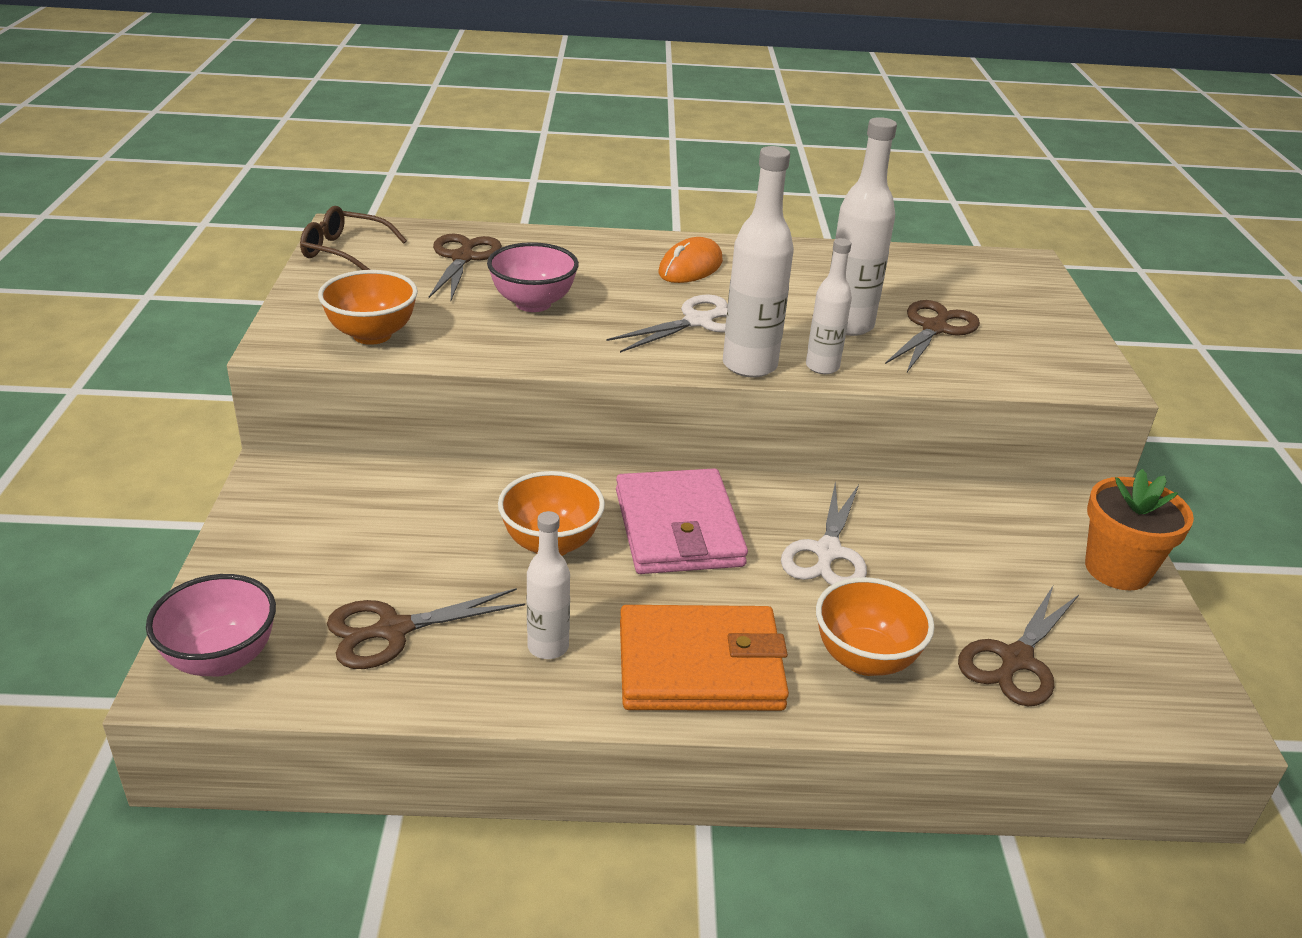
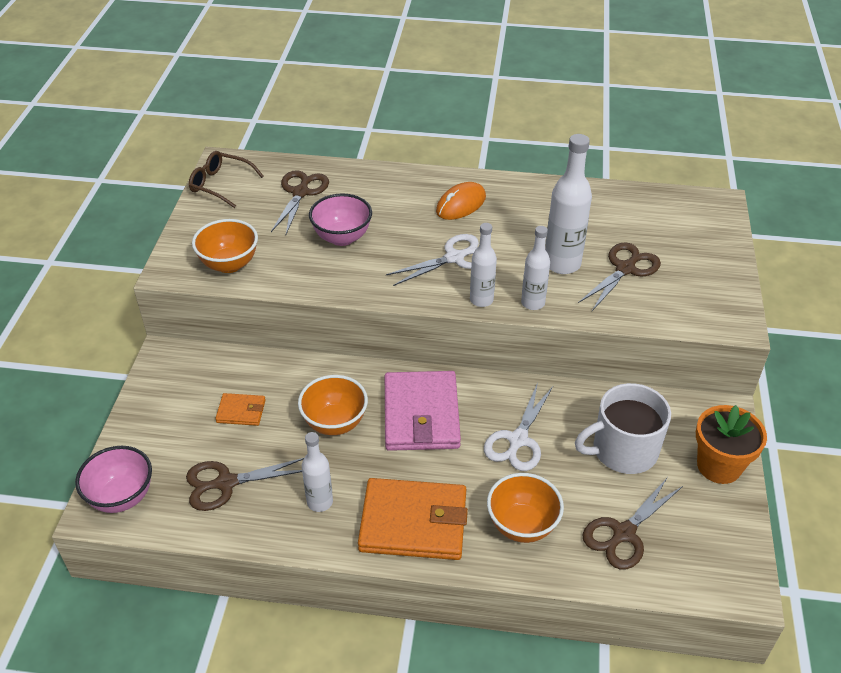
camera: 10 degrees right, 10 degrees up
(403, 536) = (241, 411): none -> orange wallet
(749, 365) = (481, 300): white bottle -> white bottle, size x0.62
(979, 557) = (623, 450): none -> white mug

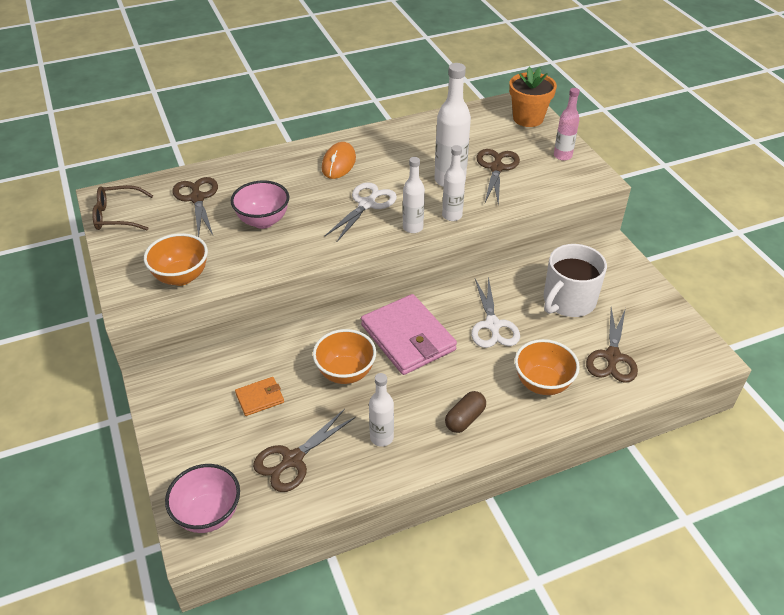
camera: 30 degrees left, 0 degrees up
(413, 522) = (465, 418): orange wallet -> brown capsule
(715, 282) = (562, 156): none -> pink bottle
(719, 466) = (635, 284): orange flower pot -> orange flower pot (528, 118)

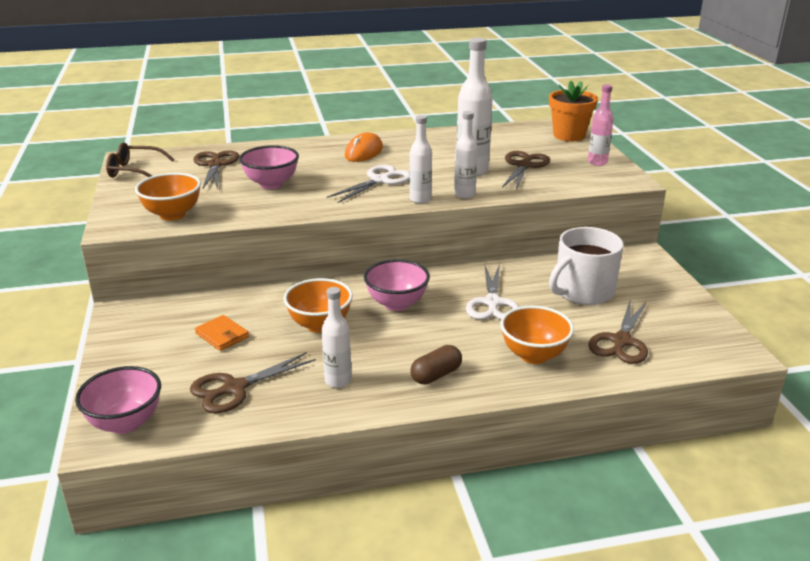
camera: 10 degrees right, 15 degrees down
(260, 398) = (222, 335): orange wallet -> orange wallet turned 60 degrees clockwise
(408, 337) = (396, 304): pink wallet -> pink bowl

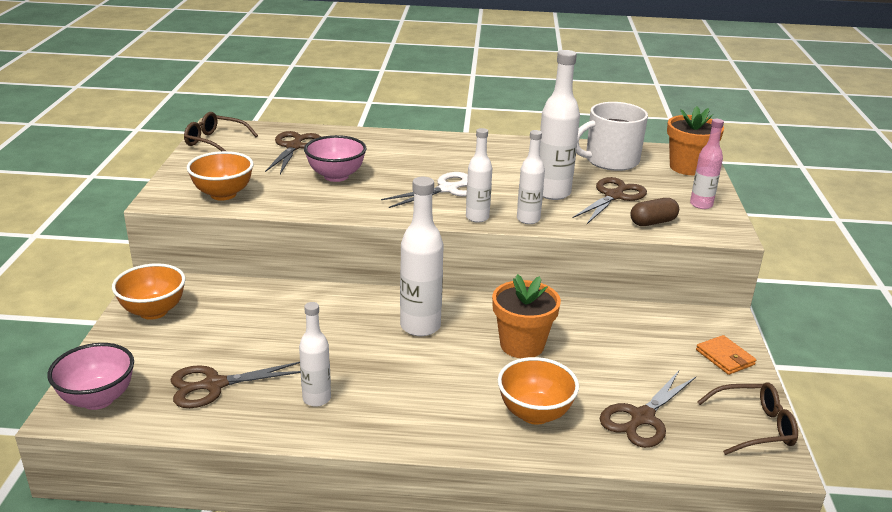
camera: 15 degrees right, 0 degrees up
(222, 335) = (231, 327): orange wallet -> orange wallet (725, 357)
(320, 325) = (331, 334): orange bowl -> orange bowl (153, 311)
(364, 152) = (450, 154): orange mouse -> none
(396, 304) = (420, 326): pink bowl -> white bottle
(436, 375) = (418, 414): brown capsule -> brown capsule (653, 222)
(492, 303) = (522, 345): white scissors -> orange flower pot
(583, 292) = (630, 351): white mug -> white mug (610, 161)
(709, 331) = (754, 427): none -> brown glasses

